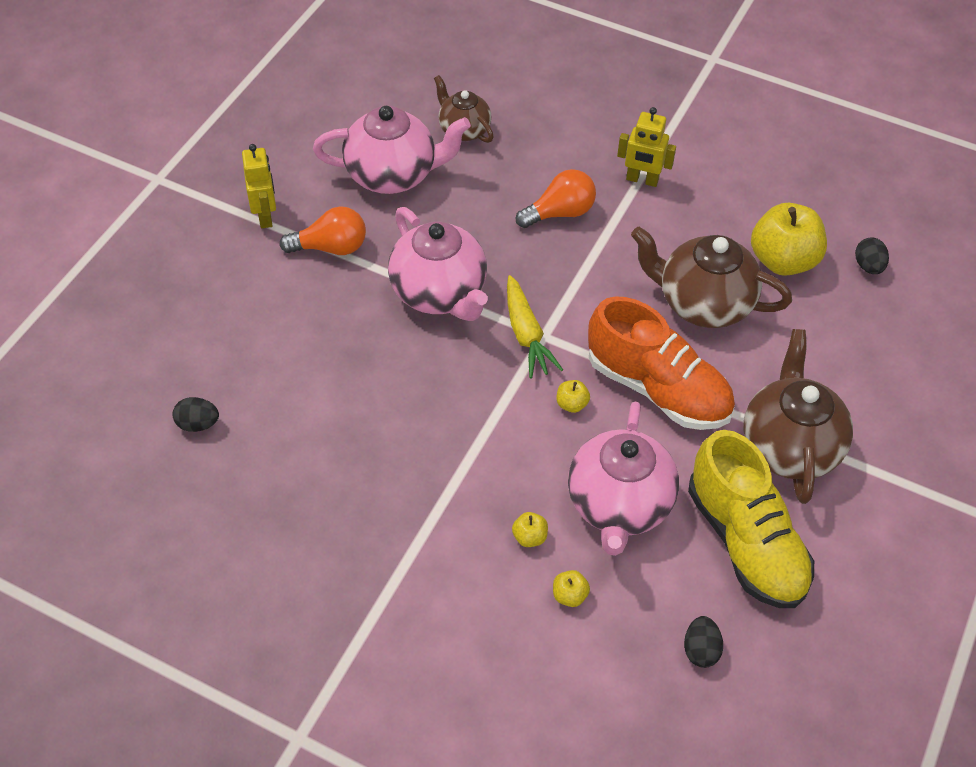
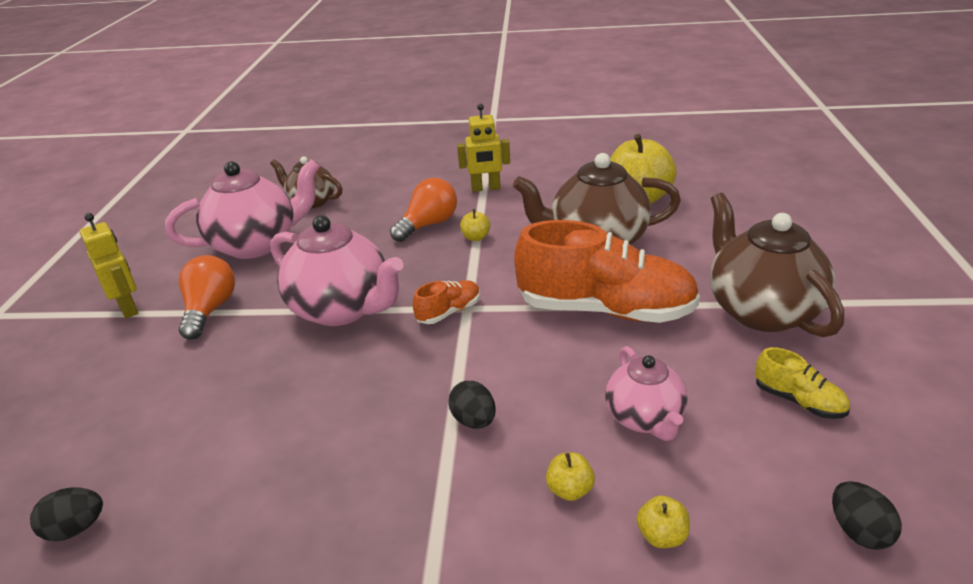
camera: 20 degrees left, 20 degrees down
(331, 247) = (210, 310): orange light bulb -> orange light bulb turned 60 degrees counterclockwise
(526, 334) = (449, 312): yellow carrot -> orange shoe
(571, 404) = (531, 350): yellow apple -> yellow apple (476, 237)
(619, 505) = (644, 418): pink teapot -> pink teapot, size x0.59
(745, 541) = (798, 401): yellow shoe -> yellow shoe, size x0.44
(868, 266) = (706, 183): black egg -> black egg (474, 421)

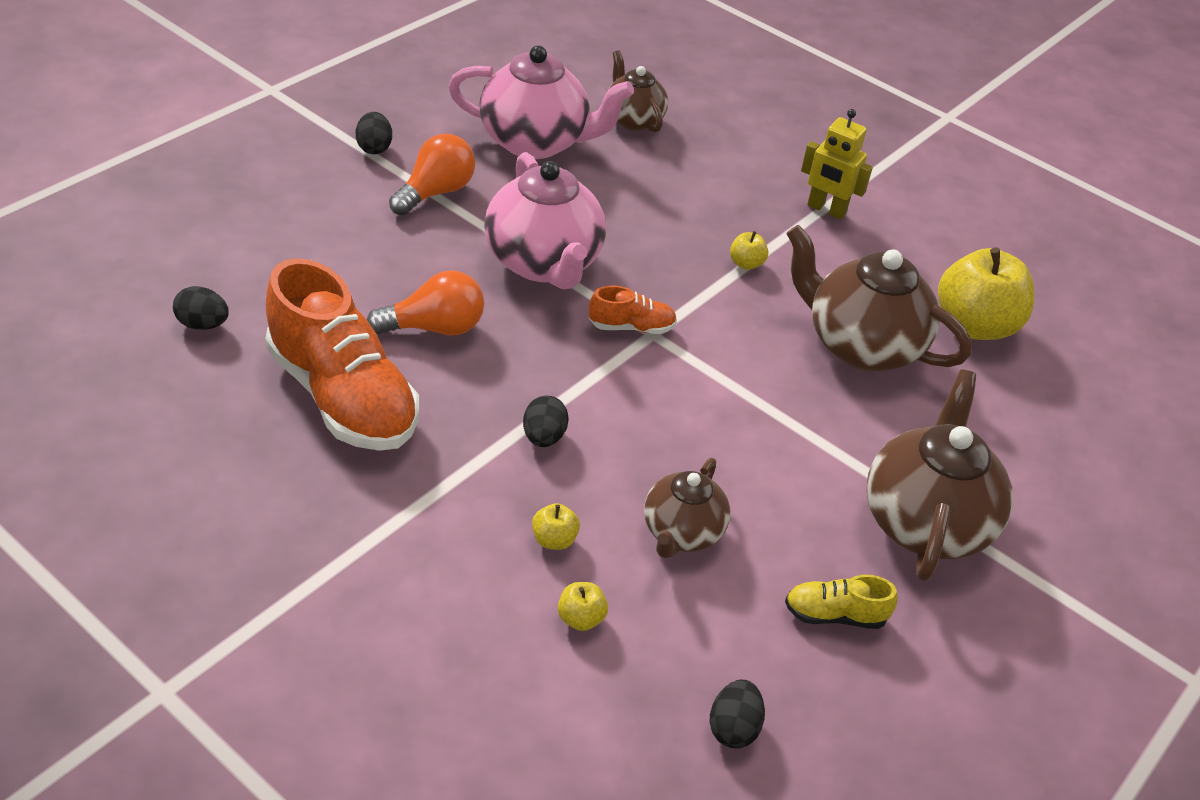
camera: 30 degrees right, 10 degrees up
(128, 308) = (374, 148): yellow robot -> black egg
(428, 225) = (716, 219): orange light bulb -> orange light bulb (434, 328)
(605, 310) = (774, 420): orange shoe -> orange shoe (342, 396)
(644, 418) = (681, 533): pink teapot -> brown teapot
(798, 401) = (835, 615): yellow shoe -> yellow shoe turned 105 degrees clockwise

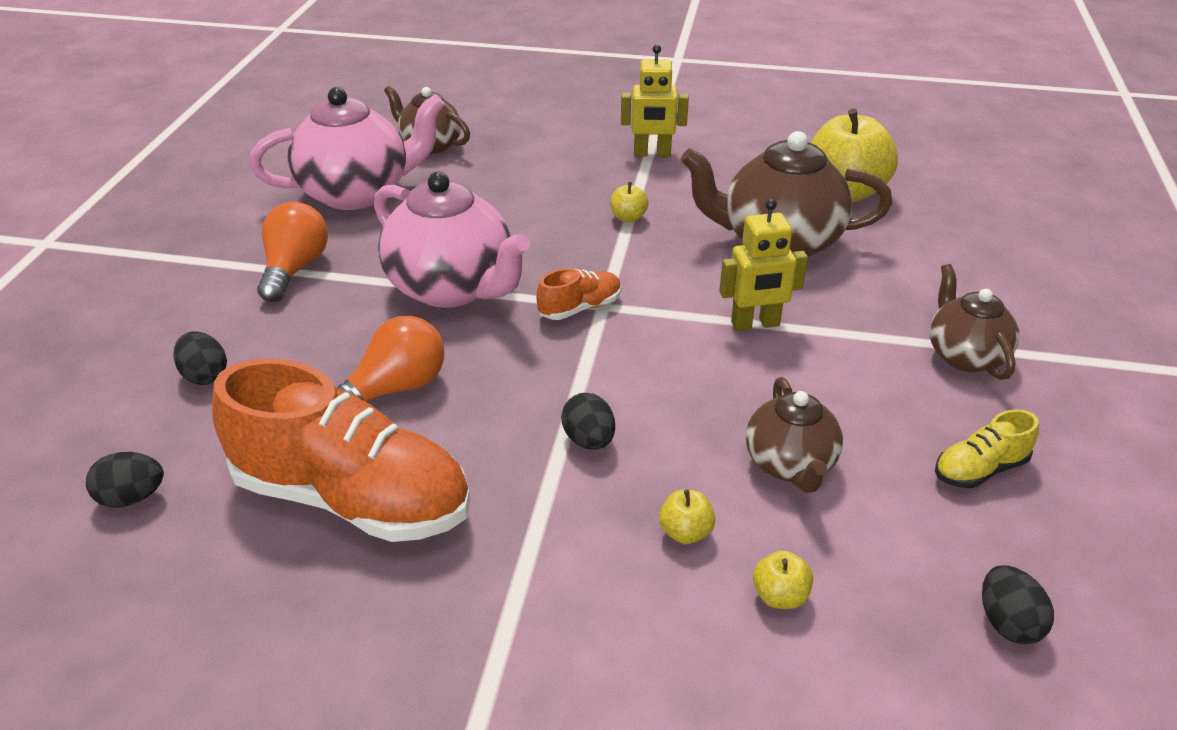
camera: 25 degrees left, 5 degrees down
(374, 148) = (199, 254): black egg -> black egg (205, 376)
(766, 408) = (755, 324): none -> yellow robot
(926, 522) = (965, 356): brown teapot -> brown teapot, size x0.59

